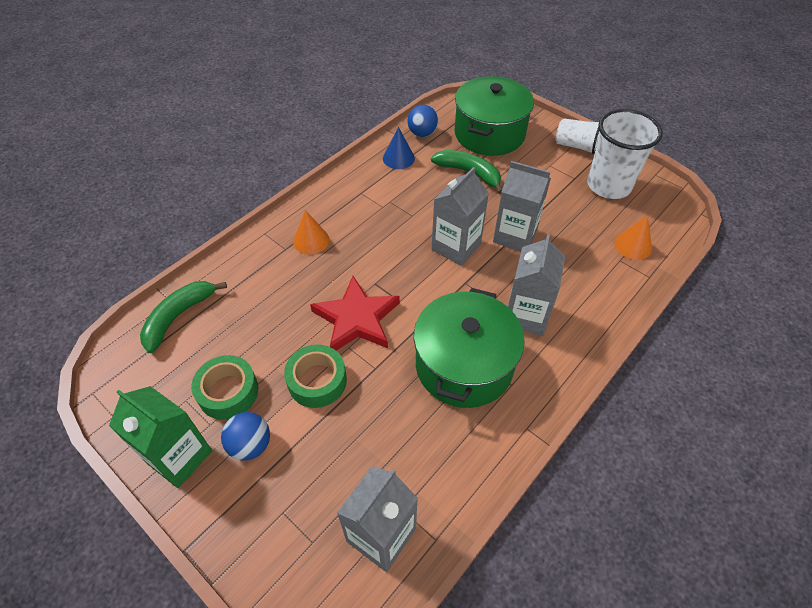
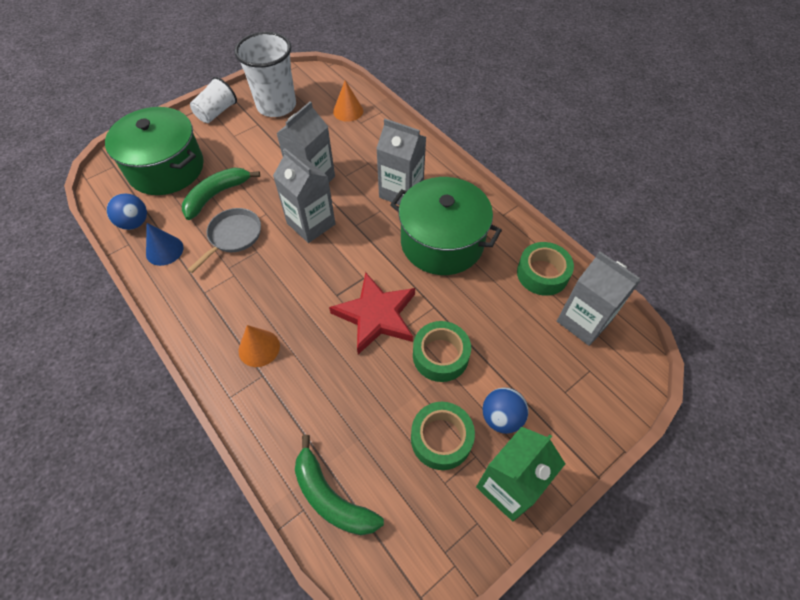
camera: 80 degrees left, 5 degrees up
(424, 195) = (233, 236): none -> grey pan
(444, 481) = (542, 274): none -> green tape

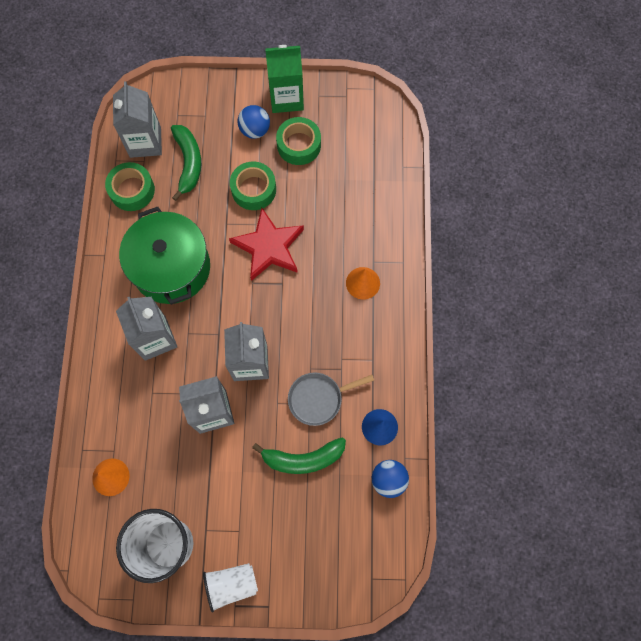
camera: 140 degrees left, 15 degrees up
(166, 168) = (326, 533): green pot -> none
(331, 497) = (383, 161): green banana -> green banana (188, 163)

